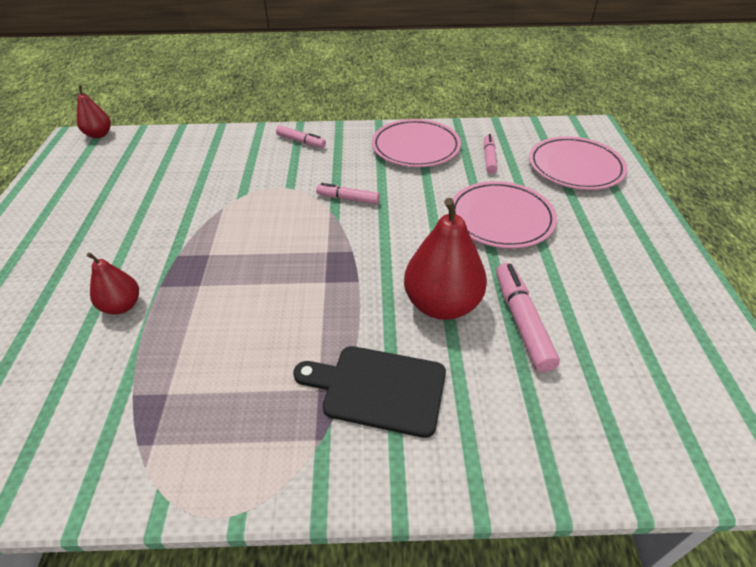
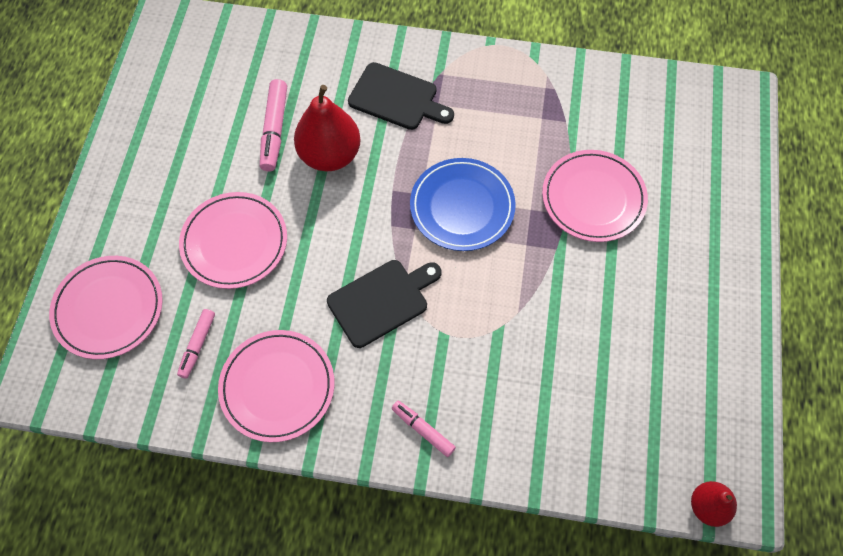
camera: 170 degrees left, 20 degrees up
(122, 306) = (593, 198): red pear -> pink plate
(277, 276) = (462, 207): none -> blue plate
(348, 199) = (382, 301): pink marker -> black cutting board

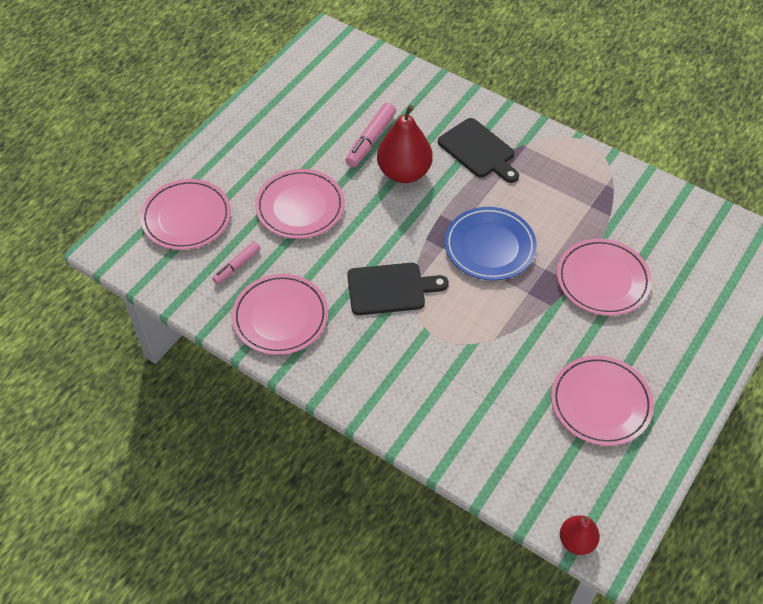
camera: 25 degrees right, 10 degrees down
(423, 430) = (374, 390): pink marker -> none
(657, 339) = (600, 402): none -> pink plate

